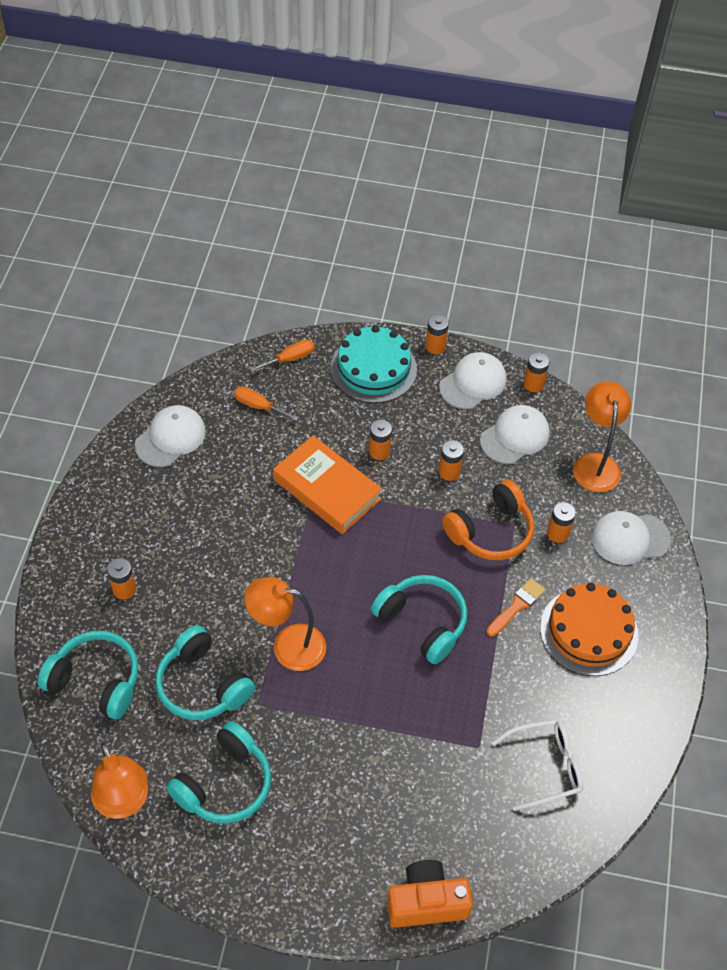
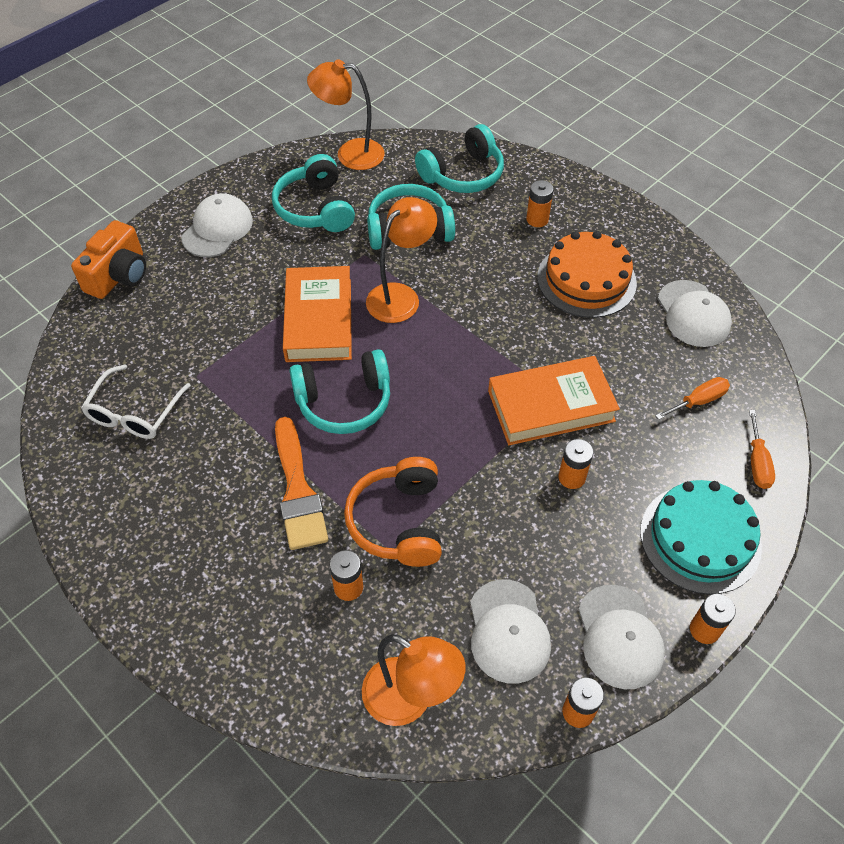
camera: 125 degrees right, 0 degrees up
(356, 692) = (318, 320): none -> orange book
(449, 472) = (502, 529): orange battery -> none
(516, 606) = (298, 490): orange brush -> orange brush, size x1.63
(589, 631) = (219, 537): orange cake -> orange cake (586, 280)
(630, 538) = (285, 661): white cap -> white cap (217, 229)

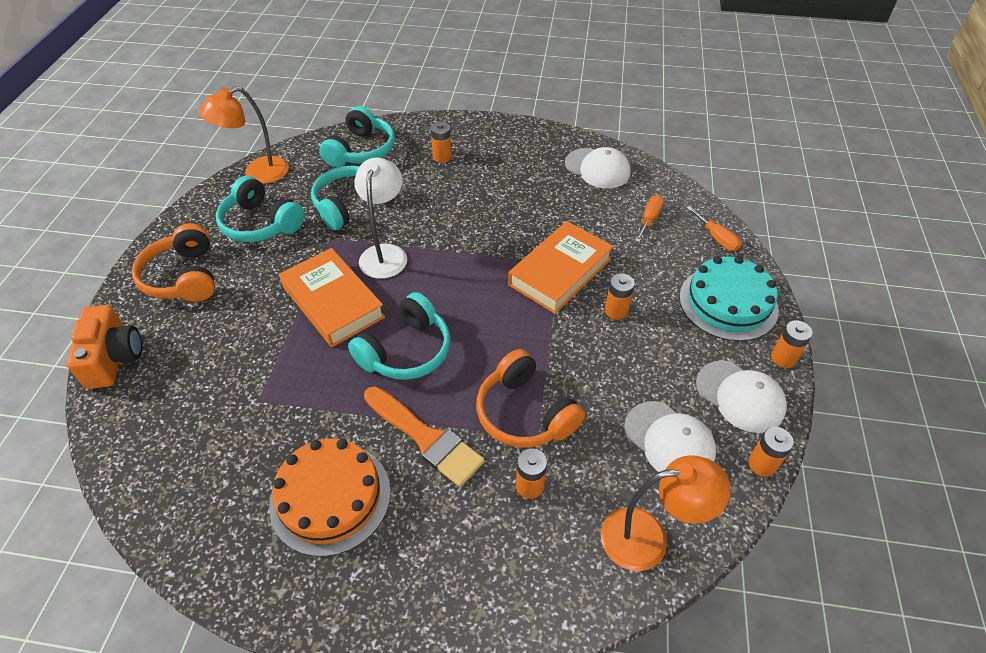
camera: 35 degrees left, 5 degrees down
(134, 413) = (224, 462): white glasses -> none
(217, 229) = (183, 277): white cap -> orange headphones
(400, 296) = (385, 253): orange lamp -> white lamp
(586, 280) = (510, 180): orange cake -> orange cake (330, 497)

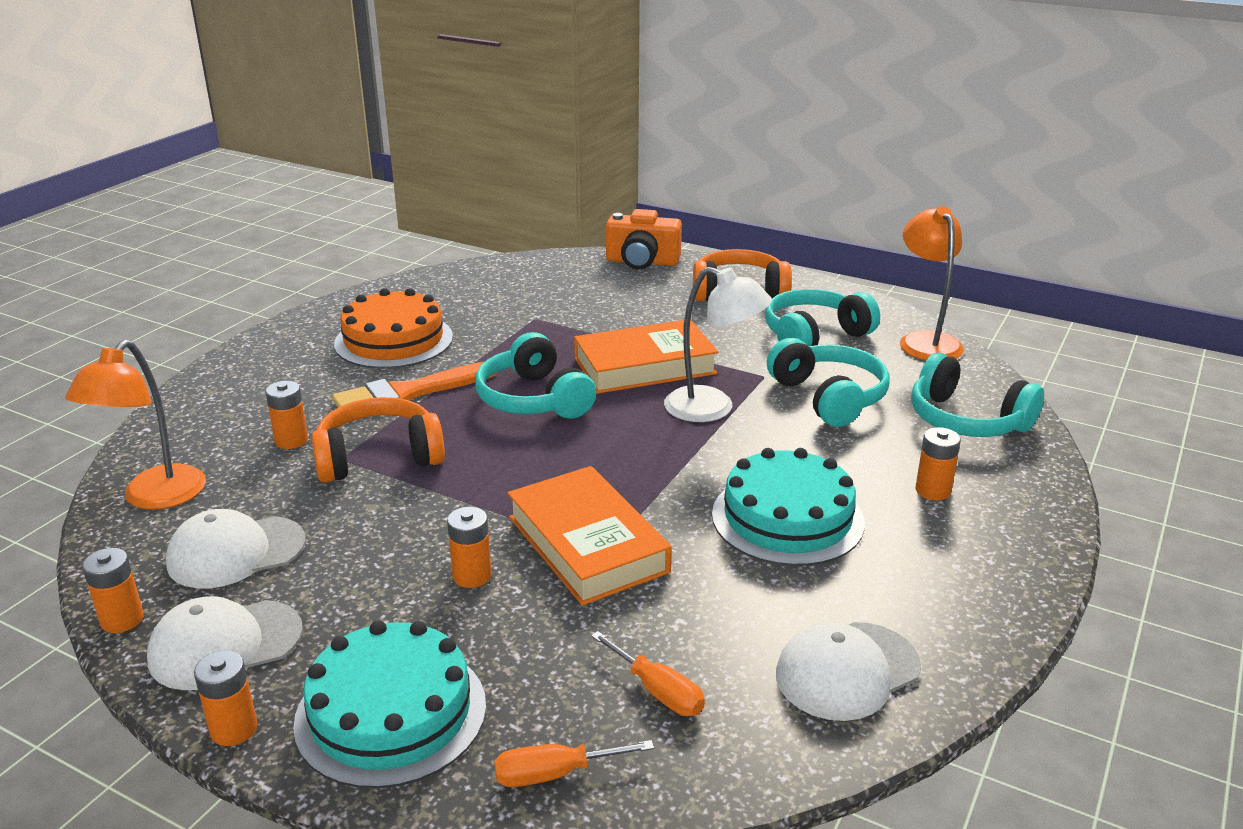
camera: 110 degrees right, 20 degrees down
(494, 202) = (787, 518): none -> turquoise cake

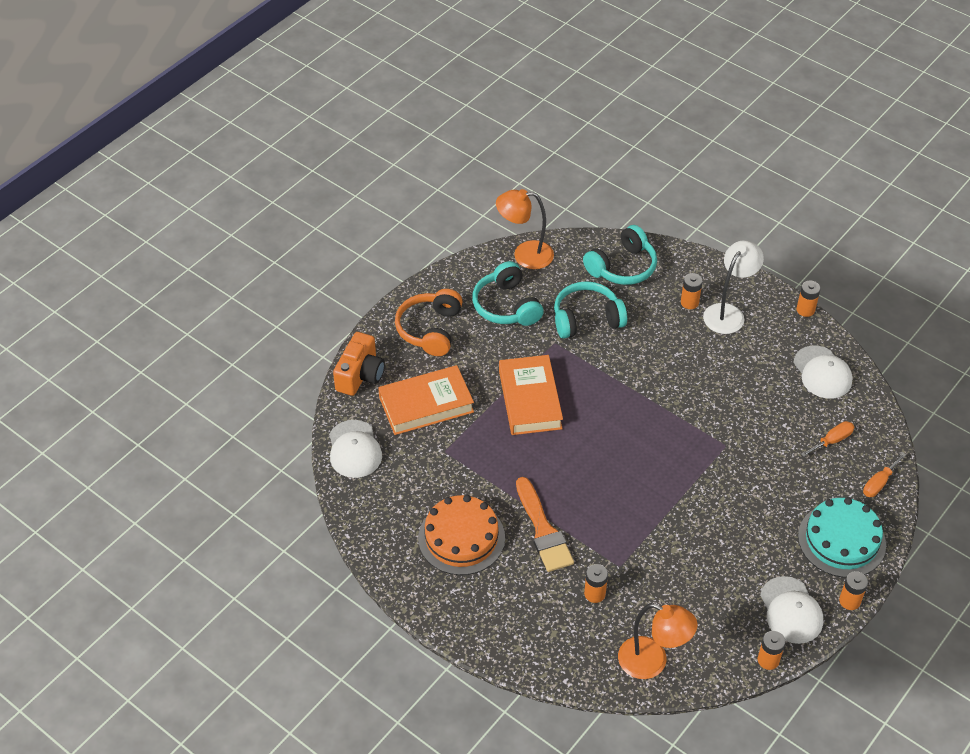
camera: 80 degrees left, 20 degrees up
(236, 552) = (713, 613): white cap -> white cap (354, 449)
(378, 457) = (622, 546): orange headphones -> none
(472, 576) = (744, 504): orange battery -> orange battery (805, 310)
(533, 399) = (563, 462): turquoise headphones -> none
(554, 774) = (879, 483): orange screwdriver -> orange screwdriver turned 45 degrees clockwise
(587, 544) = (721, 453): orange book -> orange book (426, 404)
(712, 409) = (590, 375): white lamp -> white lamp (728, 313)
(787, 518) = (707, 366): turquoise cake -> none

